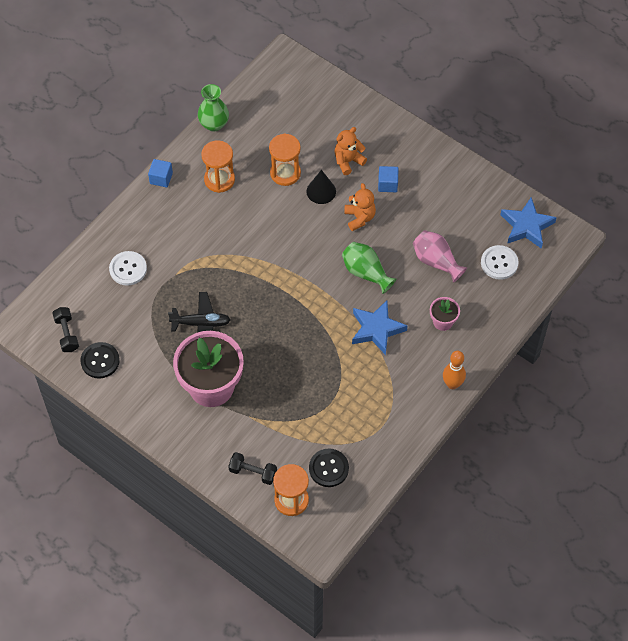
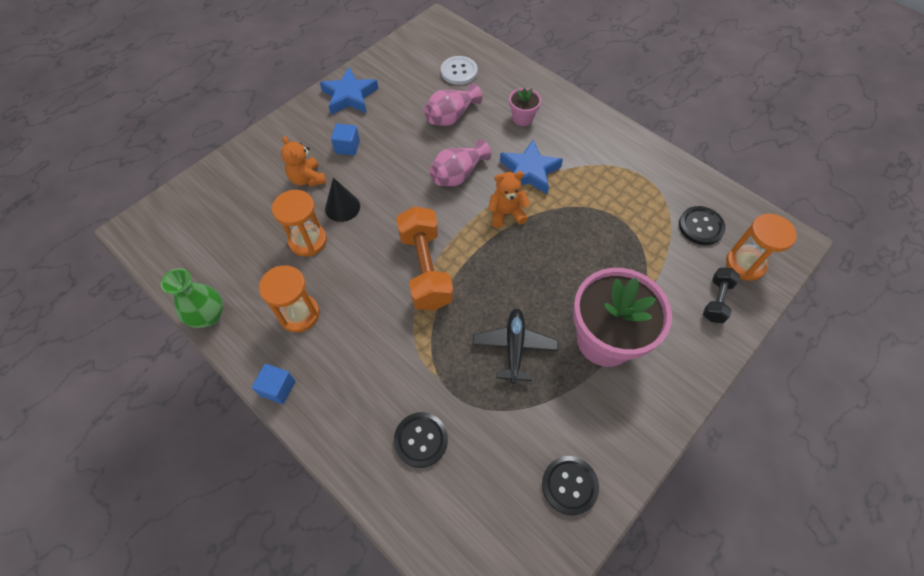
camera: 85 degrees left, 0 degrees up
(67, 334) = (524, 537): black dumbbell -> none
(128, 269) = (421, 440): white button -> black button
(265, 257) = (425, 269): none -> orange dumbbell
(359, 218) = (386, 174): orange teddy bear -> orange teddy bear (506, 213)
(366, 273) = (458, 175): green vase -> pink vase
(452, 384) = (594, 118): orange bowling pin -> none
(526, 226) = (420, 49): blue star -> blue star (349, 96)

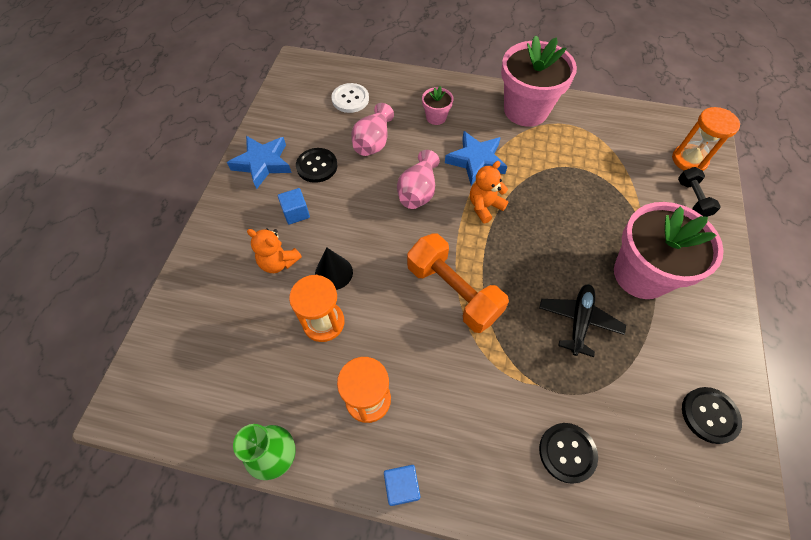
camera: 30 degrees left, 0 degrees up
(514, 347) = (579, 321): black plane -> black plane turned 45 degrees clockwise
(612, 147) = (526, 110): none -> pink flower pot
(700, 226) = (637, 145): black button -> black button (317, 166)

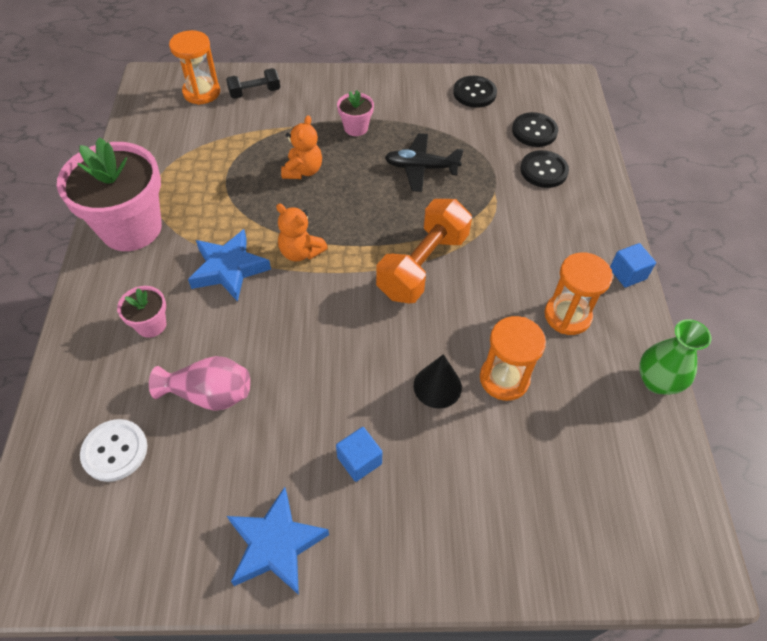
camera: 105 degrees left, 5 degrees down
(278, 262) = (443, 456): orange teddy bear -> orange teddy bear (303, 171)
(317, 166) = (268, 459): black button -> black button (534, 131)
(418, 192) = (291, 322): pink vase -> none
(641, 274) = (356, 128): pink flower pot -> pink flower pot, size x0.45

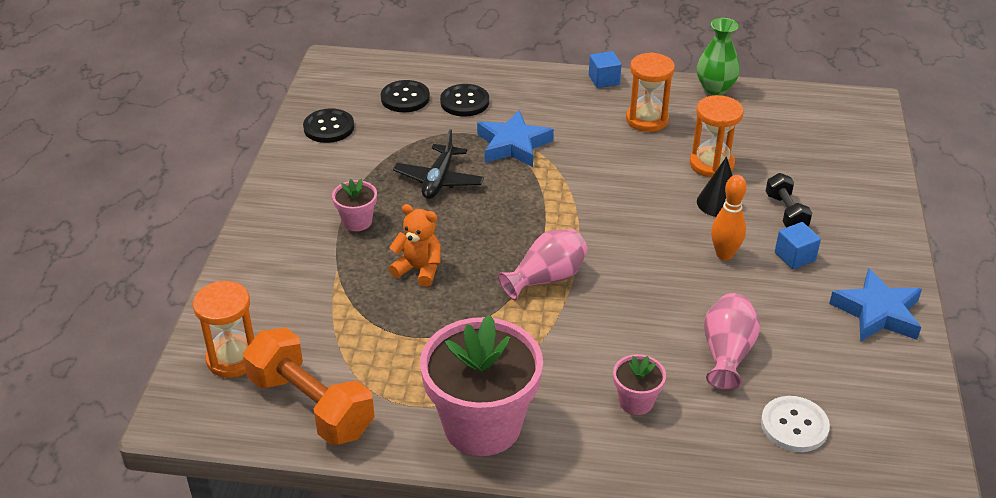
camera: 80 degrees left, 15 degrees down
(229, 269) = (562, 336): blue star -> blue star (513, 145)
(255, 92) = (255, 305): black dumbbell -> black dumbbell (786, 212)
(300, 252) = (546, 278): orange teddy bear -> pink vase
(353, 392) = (724, 254): none -> orange bowling pin
(423, 265) = (577, 195): orange dumbbell -> orange dumbbell (311, 405)

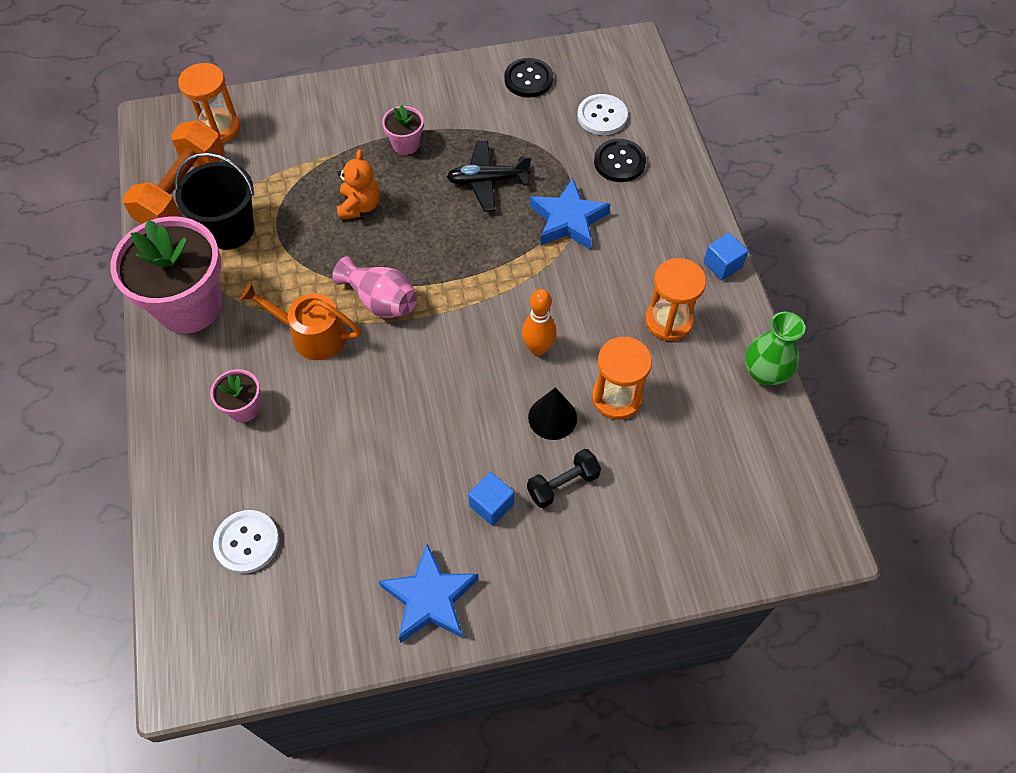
camera: 70 degrees right, 20 degrees up
(392, 374) = (230, 229): none -> black bucket
(405, 98) = (602, 116): black button -> white button
(566, 334) = (312, 335): none -> orange watering can
(724, 254) = (470, 438): orange bowling pin -> orange bowling pin (538, 348)
(727, 353) = (326, 468): pink vase -> none

